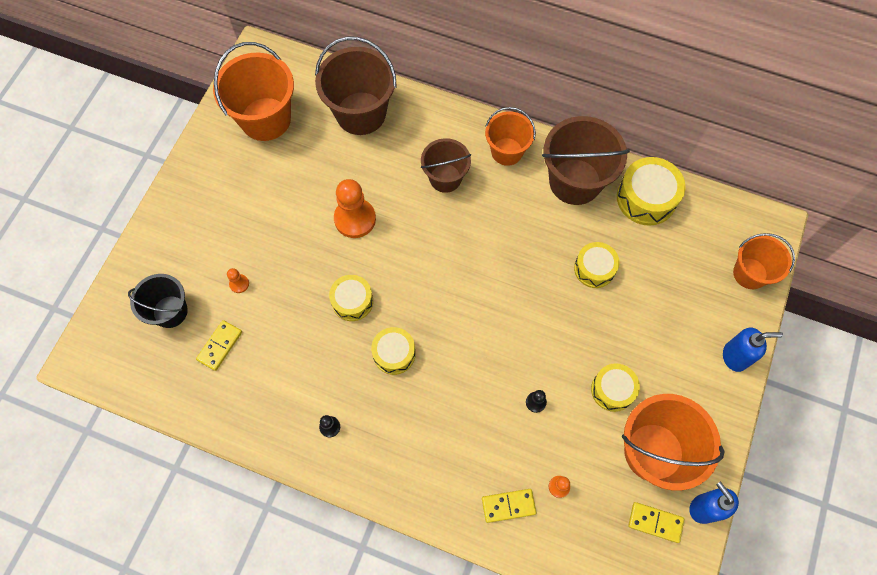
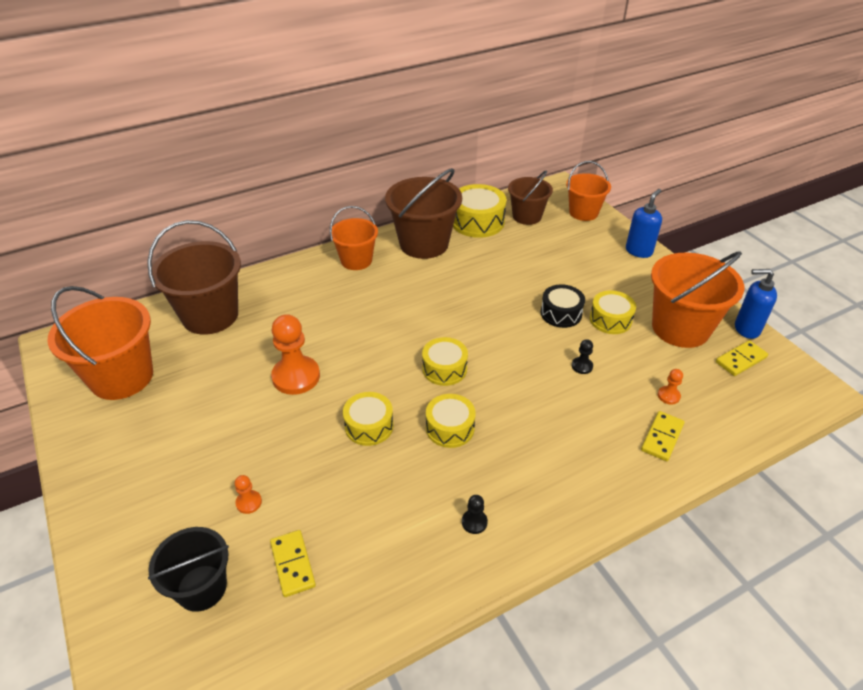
camera: 50 degrees left, 25 degrees down
(445, 178) = (333, 303): brown bucket -> brown bucket (527, 216)
(585, 347) = (561, 313): none -> black drum
(594, 269) = (503, 273): yellow drum -> yellow drum (444, 369)

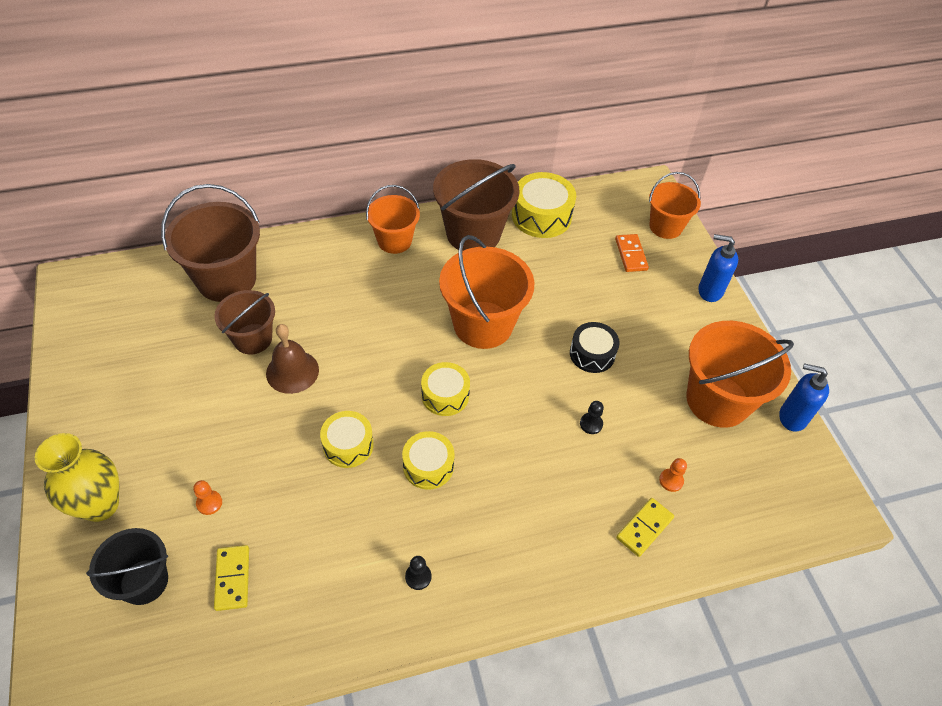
camera: 10 degrees right, 10 degrees up
(122, 377) = (124, 334): orange bucket -> orange bucket (483, 325)
(136, 528) = (100, 505): none -> yellow vase
(296, 377) = (292, 371): orange pawn -> brown bell
(527, 216) = (599, 219): brown bucket -> brown bucket (253, 339)
(563, 236) = (630, 254): none -> orange domino
(610, 320) = (643, 373): yellow drum -> none
(639, 251) = (709, 291): blue soap dispenser -> blue soap dispenser turned 120 degrees counterclockwise
(741, 360) = (769, 455): yellow domino -> none

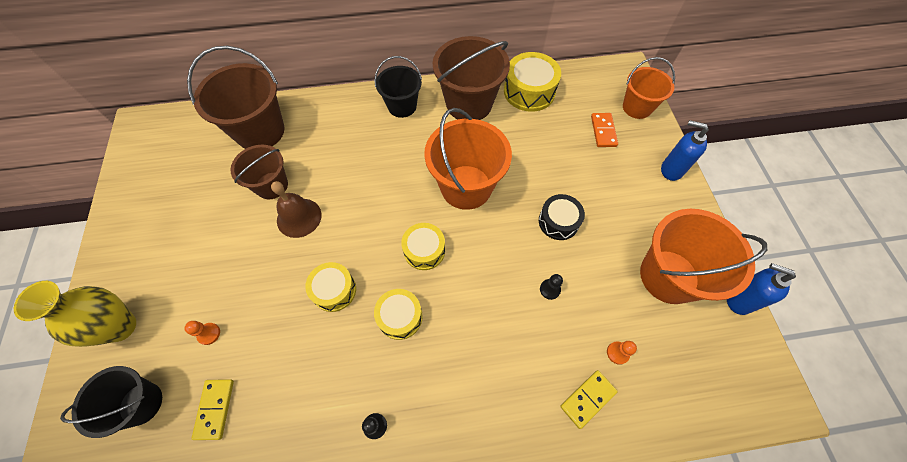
camera: 10 degrees right, 10 degrees up
(394, 241) = (402, 106): orange bucket -> black bucket

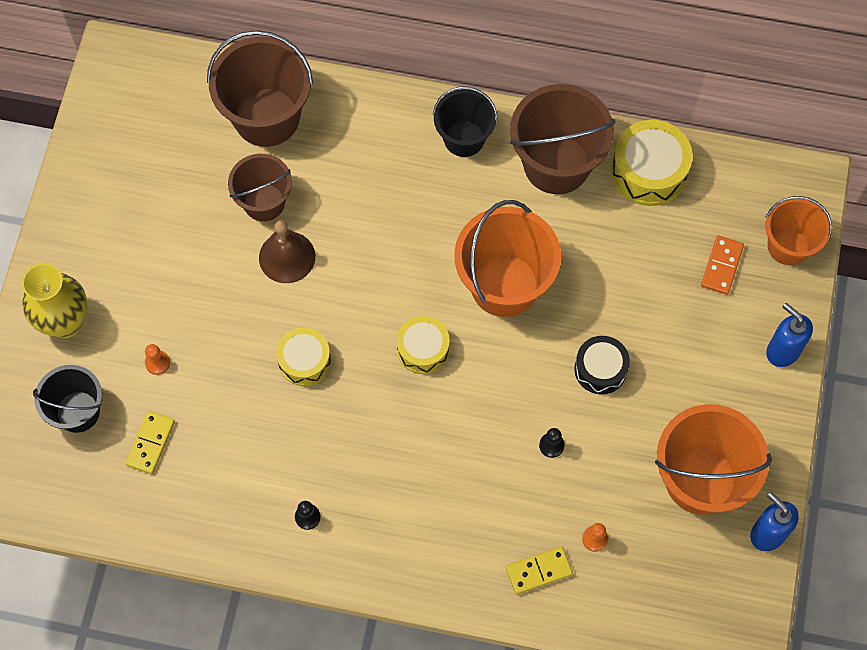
camera: 20 degrees right, 5 degrees up
(400, 317) = (369, 416): yellow drum -> none

